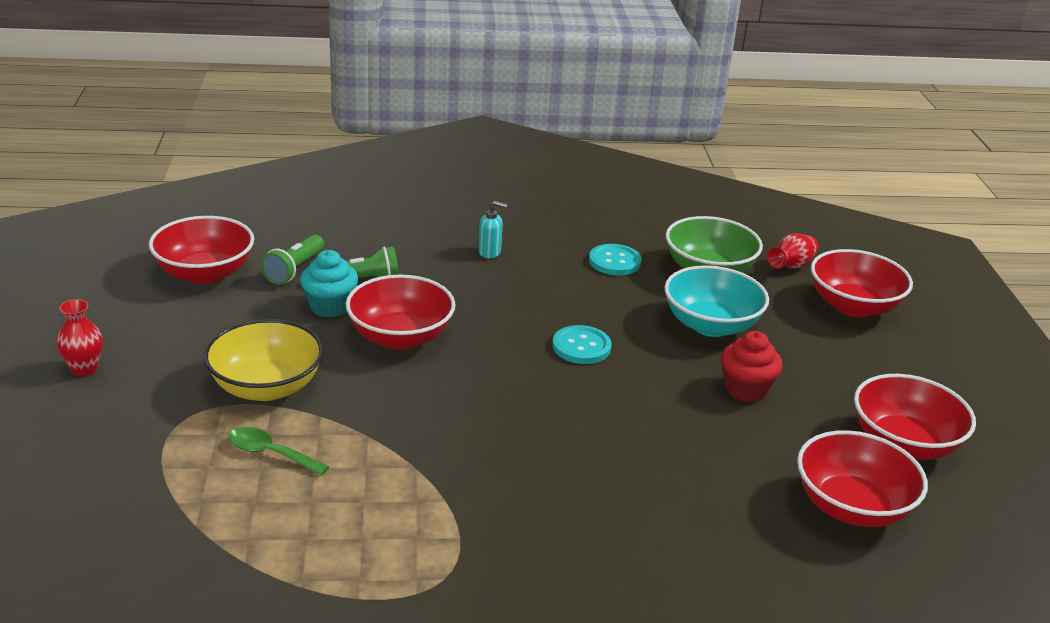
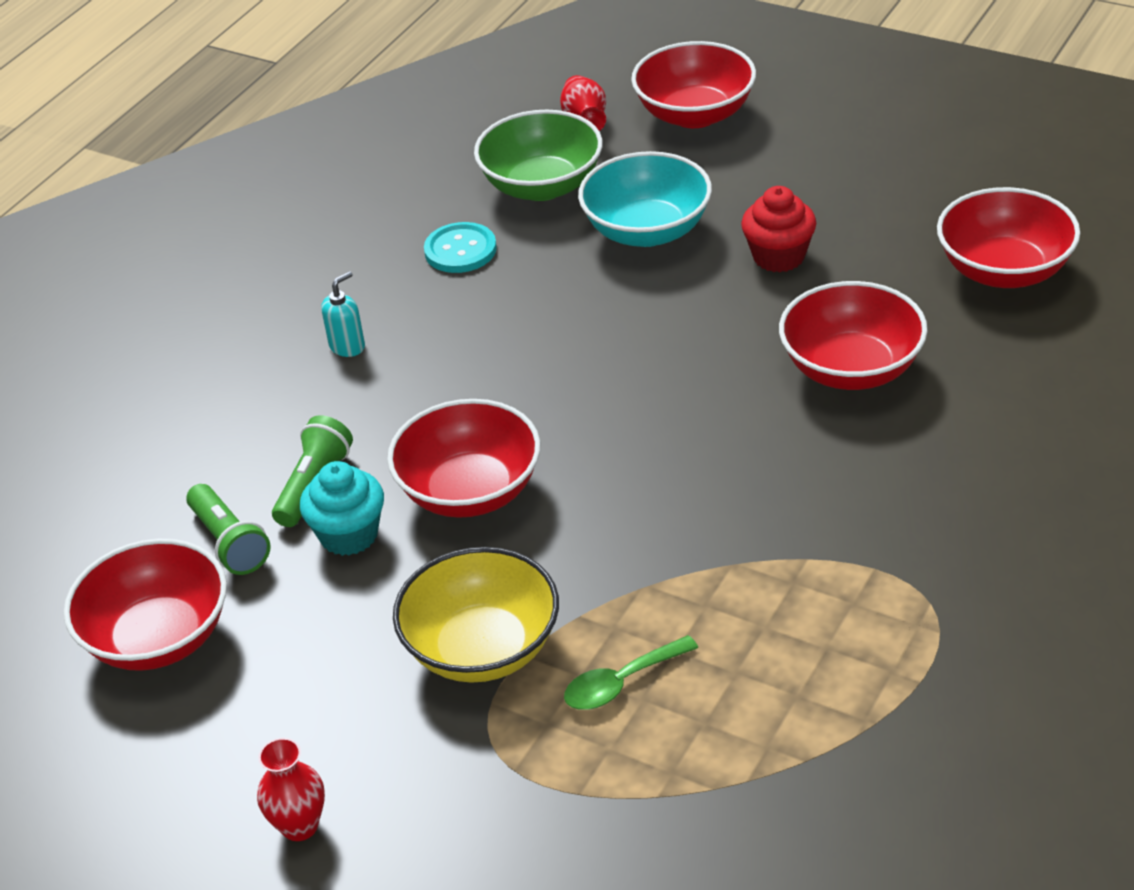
camera: 50 degrees left, 10 degrees up
(581, 347) = (609, 346): turquoise button -> none
(904, 443) = (937, 192): red bowl -> red bowl (851, 369)

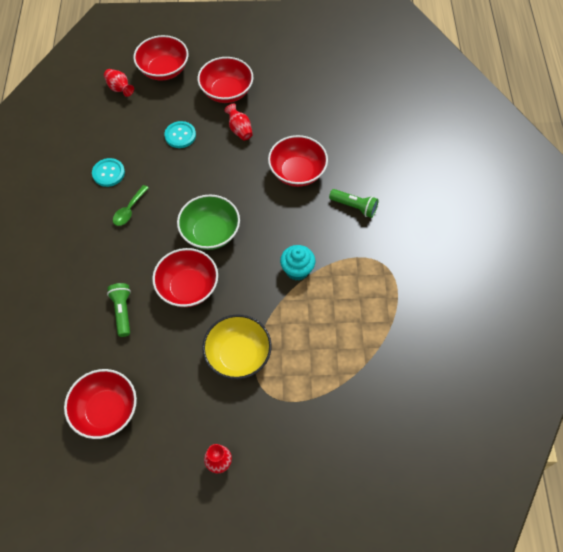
camera: 35 degrees left, 20 degrees up
(229, 543) = (105, 354): green flashlight -> green flashlight (354, 207)
(347, 346) = (91, 239): turquoise soap dispenser -> none
(349, 535) = (152, 328): turquoise cupcake -> turquoise cupcake (297, 270)
(542, 186) = (122, 128): green bowl -> green bowl (210, 233)
(621, 682) = (298, 345): green spoon -> green spoon (129, 210)
(647, 230) = (180, 135): turquoise bowl -> turquoise button
(779, 256) = (239, 129): red cupcake -> red vase
(1004, 270) = (326, 106): red bowl -> red bowl (226, 92)

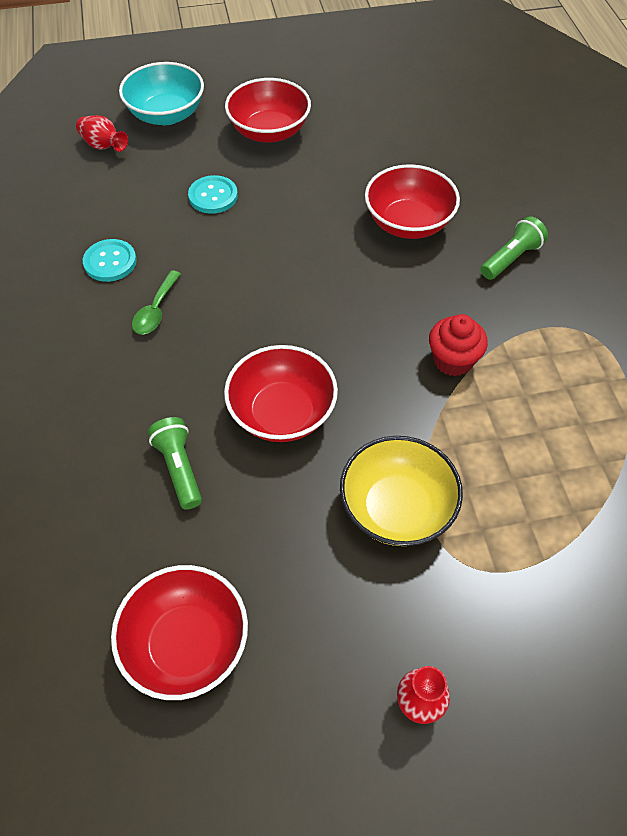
camera: 10 degrees left, 5 degrees down
(164, 70) = (166, 114): red bowl -> turquoise bowl
(210, 233) = (297, 325): green bowl -> none
(239, 129) = (303, 177): red vase -> none
(297, 270) = (453, 360): turquoise cupcake -> red cupcake
(354, 207) = (511, 258): green flashlight -> green flashlight turned 60 degrees counterclockwise

